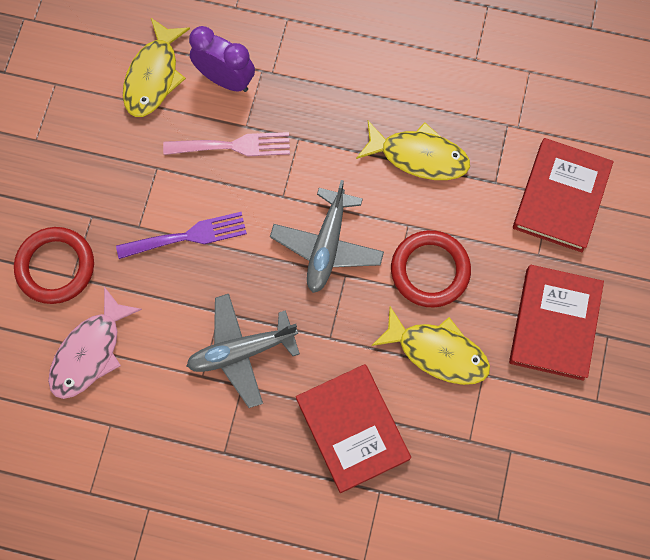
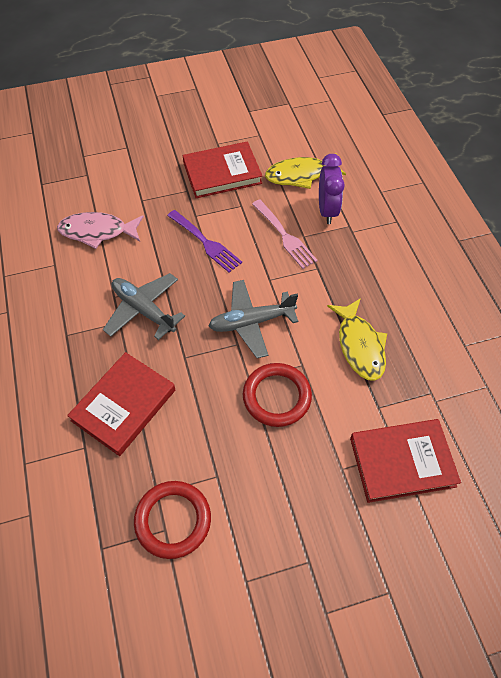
camera: 60 degrees right, 15 degrees down
(55, 267) = (143, 190): red ring -> red ring (173, 520)
(437, 352) = (216, 434): yellow fish -> none
(554, 323) = (292, 511): red book -> red book (222, 173)

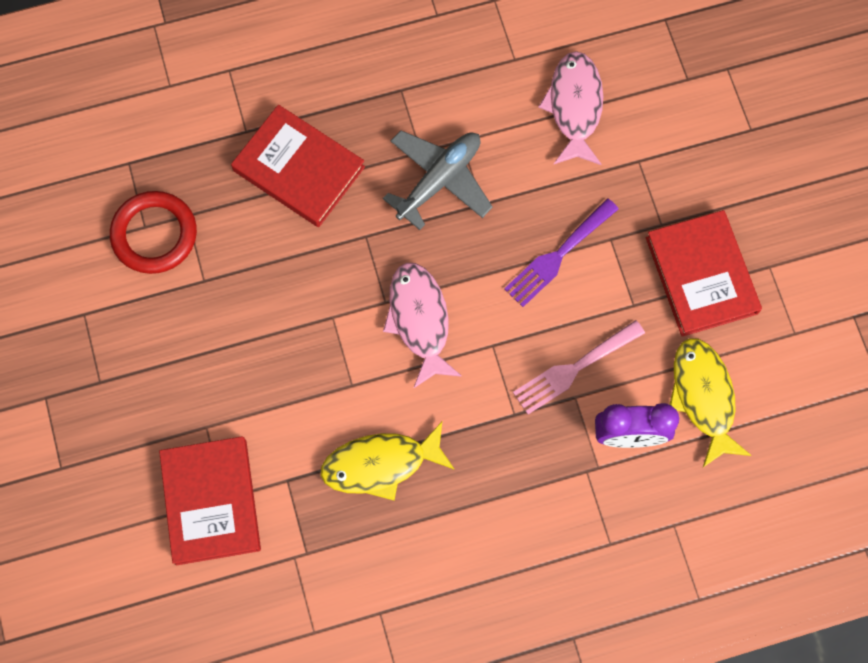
camera: 90 degrees right, 15 degrees up
(251, 322) = (419, 320): grey plane -> pink fish
(277, 397) = (305, 351): red ring -> none

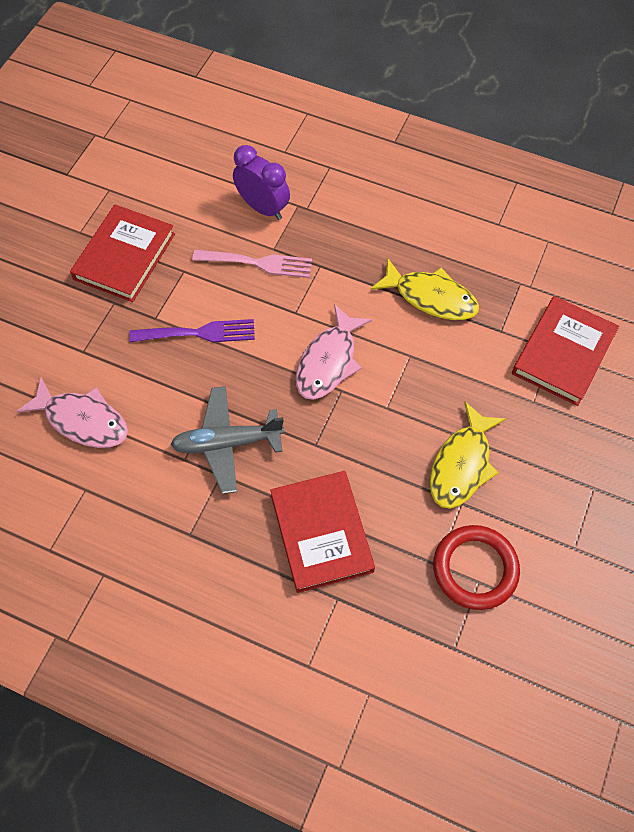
camera: 140 degrees left, 10 degrees down
(574, 106) = (83, 420): pink fish -> pink fish turned 105 degrees counterclockwise
(703, 397) = (198, 196): yellow fish -> yellow fish (462, 464)

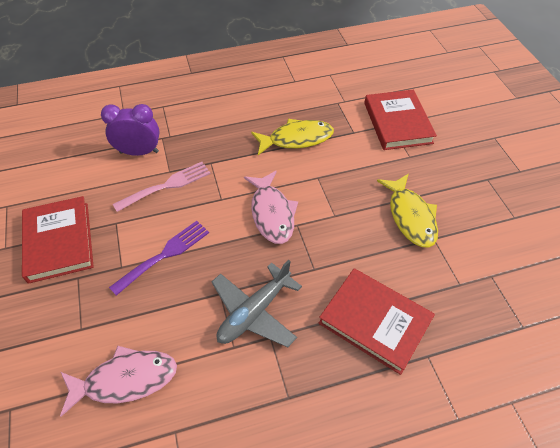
camera: 40 degrees left, 10 degrees down
(475, 568) = (481, 270): red ring -> none

